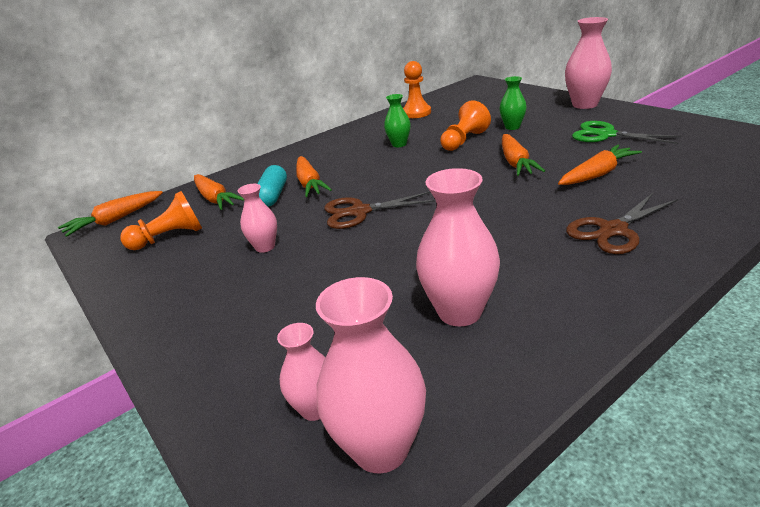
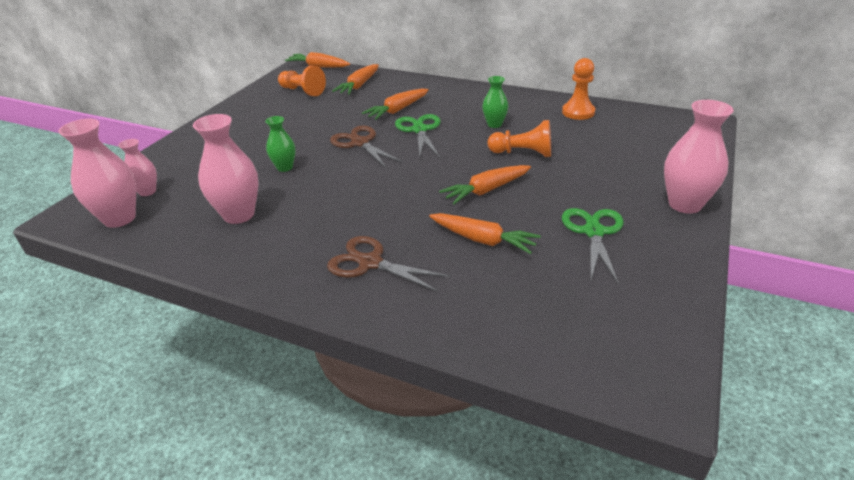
camera: 60 degrees right, 5 degrees up
(265, 247) = (300, 125): pink vase -> none
(273, 196) = (372, 103): turquoise capsule -> none
(369, 177) = (419, 130): none -> green scissors
(512, 127) = (577, 171): green vase -> green vase (285, 167)

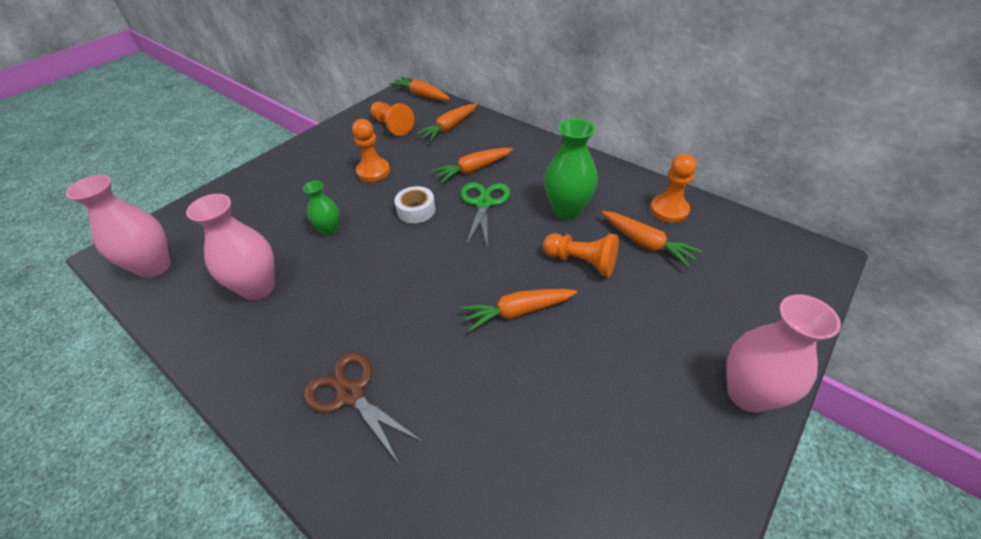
camera: 15 degrees right, 10 degrees up
(147, 191) = (194, 235): pink vase -> none
(303, 123) = (373, 171): none -> orange pawn
(360, 143) = (416, 210): brown scissors -> white tape
(483, 240) = (483, 391): orange carrot -> orange carrot (646, 243)
(494, 124) = (567, 210): green vase -> green vase, size x1.74
(593, 232) = (616, 412): green scissors -> none

